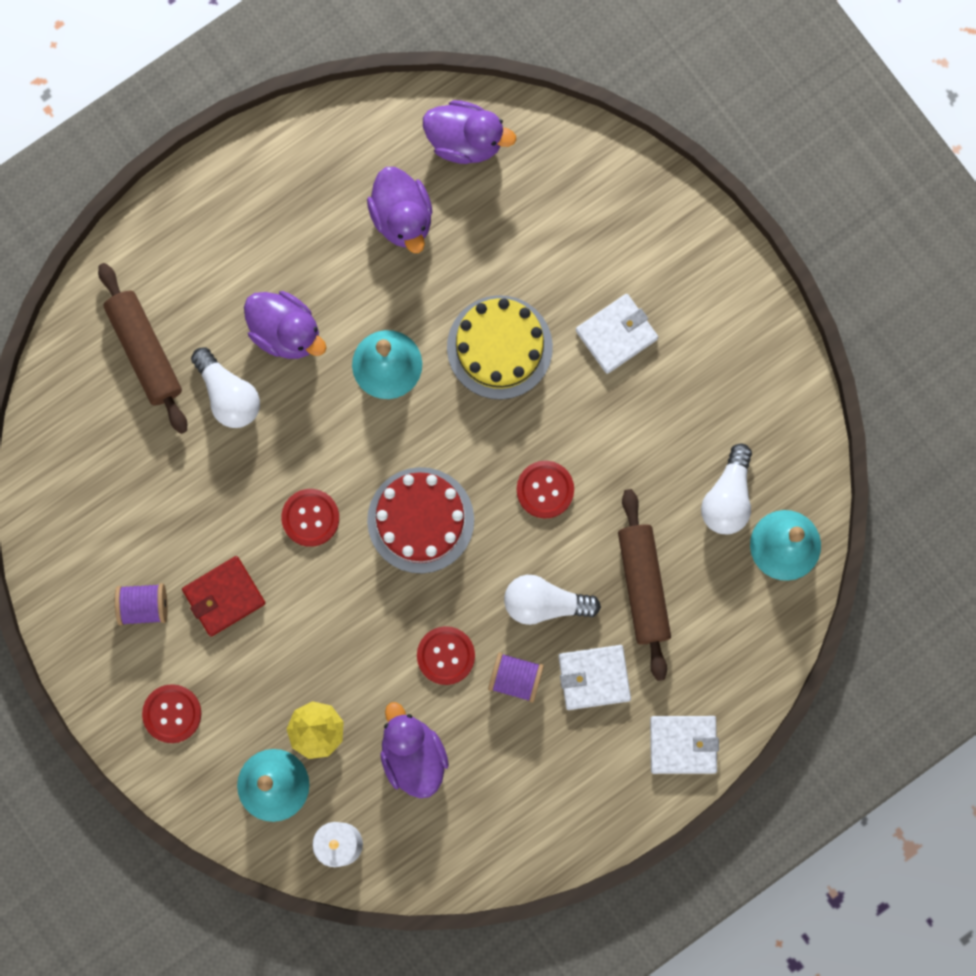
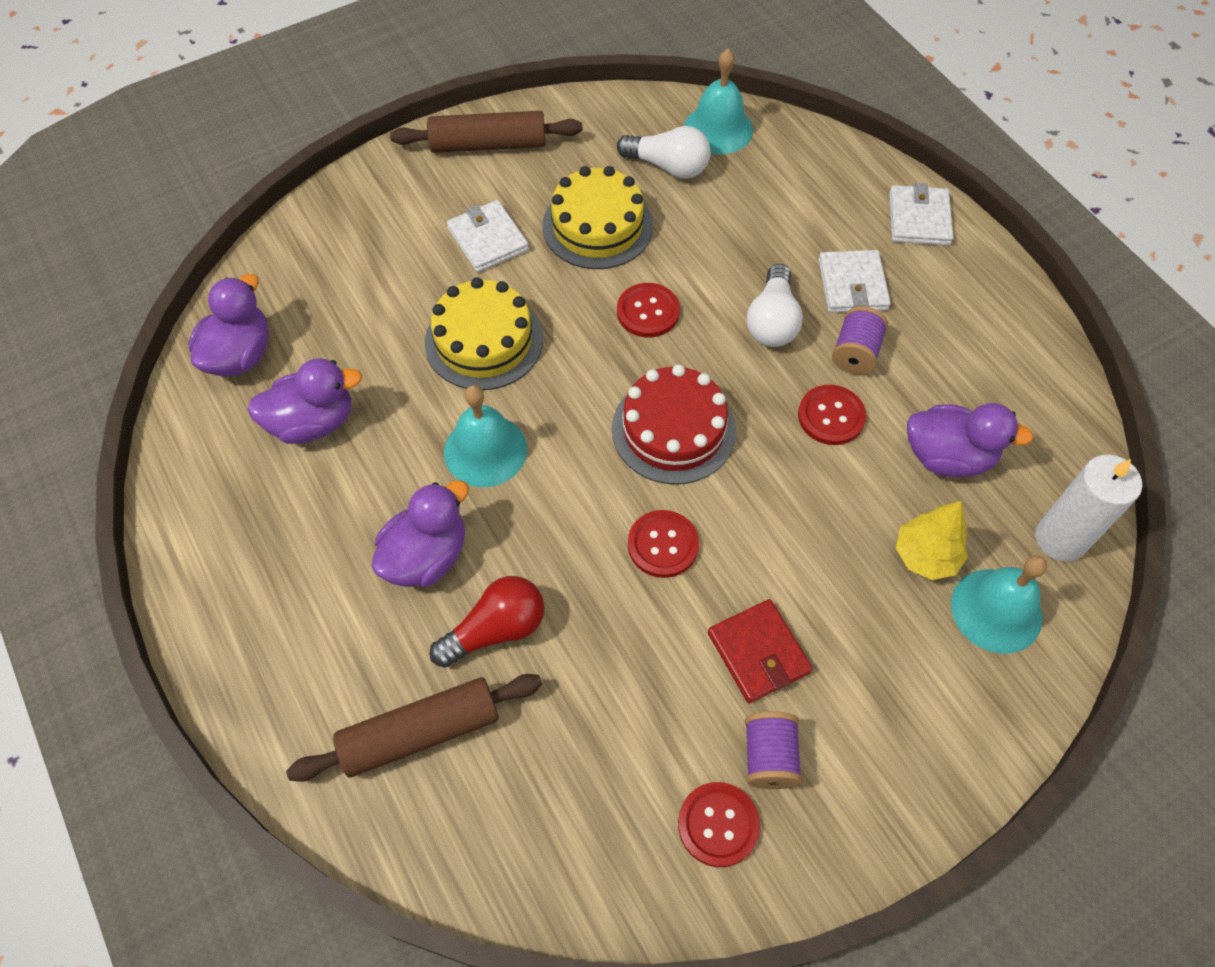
camera: 85 degrees left, 20 degrees down
(172, 714) = (913, 729): red button -> red button (718, 825)
(228, 395) = (496, 629): white light bulb -> red light bulb
(413, 755) = (948, 457): purple duck -> purple duck turned 150 degrees counterclockwise
(643, 435) = (597, 226): none -> yellow cake
(643, 586) = (755, 238): brown rolling pin -> brown rolling pin (488, 144)

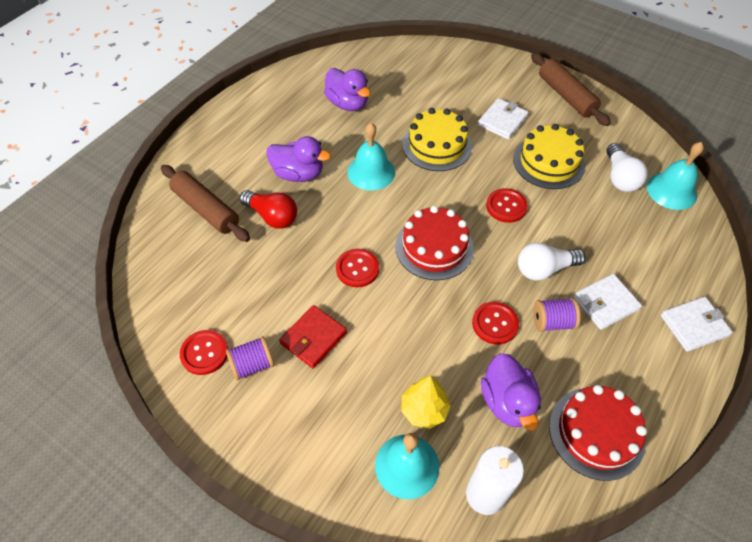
camera: 65 degrees right, 5 degrees down
(240, 355) = (368, 64): purple duck -> none
(1019, 385) = (596, 432): none -> red cake

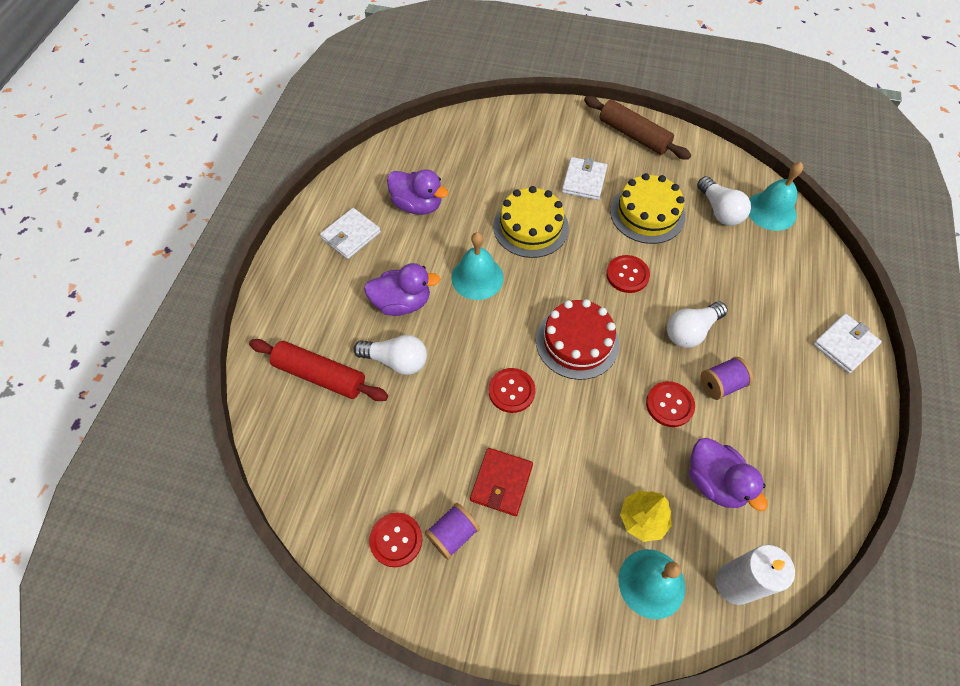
camera: 20 degrees left, 5 degrees up
(206, 209) = (320, 375): brown rolling pin -> red rolling pin
(272, 216) = (396, 361): red light bulb -> white light bulb
(596, 432) = (805, 483): red cake -> none
(605, 303) = (760, 348): white wallet -> white wallet (351, 235)

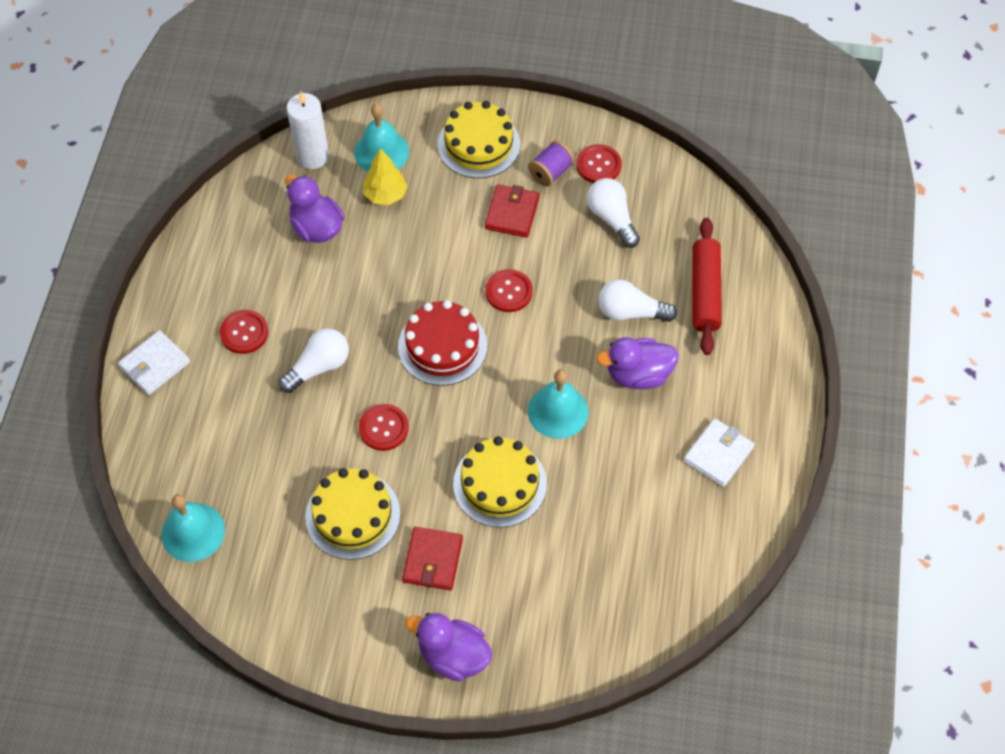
camera: 175 degrees right, 0 degrees up
(320, 375) = (705, 292): red rolling pin -> red rolling pin turned 75 degrees clockwise
(417, 205) = (646, 504): purple duck -> purple duck (453, 655)
(534, 584) = (478, 144): none -> yellow cake
(584, 181) = (433, 560): white wallet -> red wallet
(633, 135) = (360, 647): brown rolling pin -> none
(669, 405) = (350, 290): red button -> red button (244, 333)
(719, 211) = (259, 527): white light bulb -> white light bulb (612, 218)
(721, 384) = (295, 314): purple spool -> none

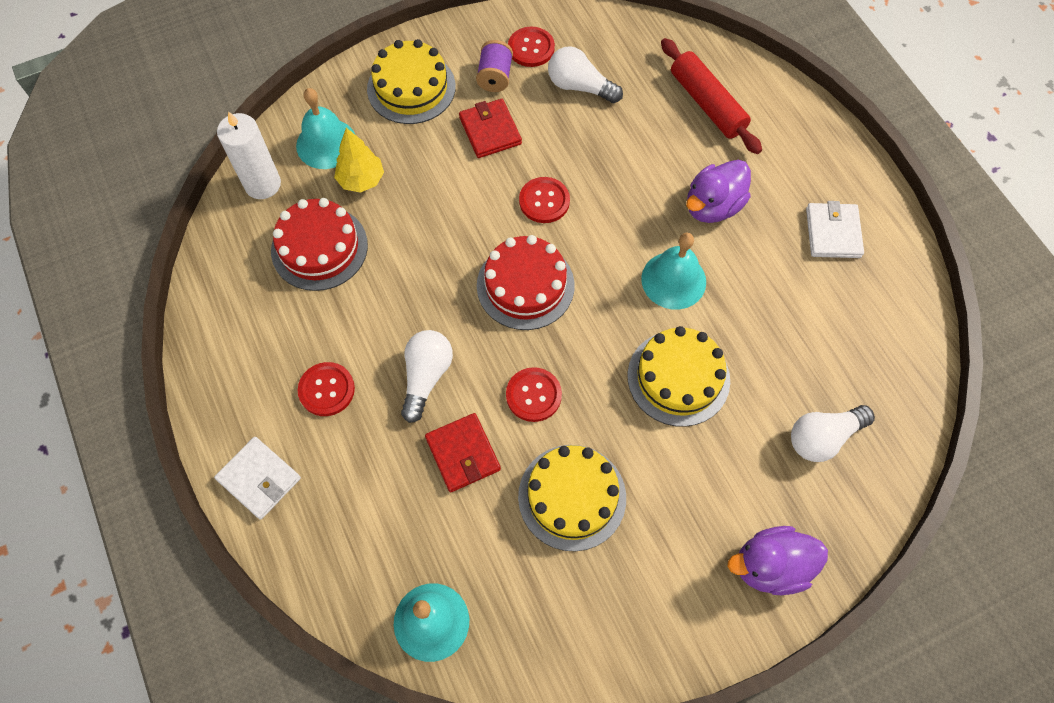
camera: 35 degrees left, 5 degrees up
(155, 365) = (259, 479): white wallet -> white wallet turned 60 degrees counterclockwise
(316, 228) = (319, 248): purple duck -> red cake
(433, 560) = (678, 489): red wallet -> red wallet (463, 454)
(630, 312) = (662, 156): white light bulb -> white light bulb (823, 437)

